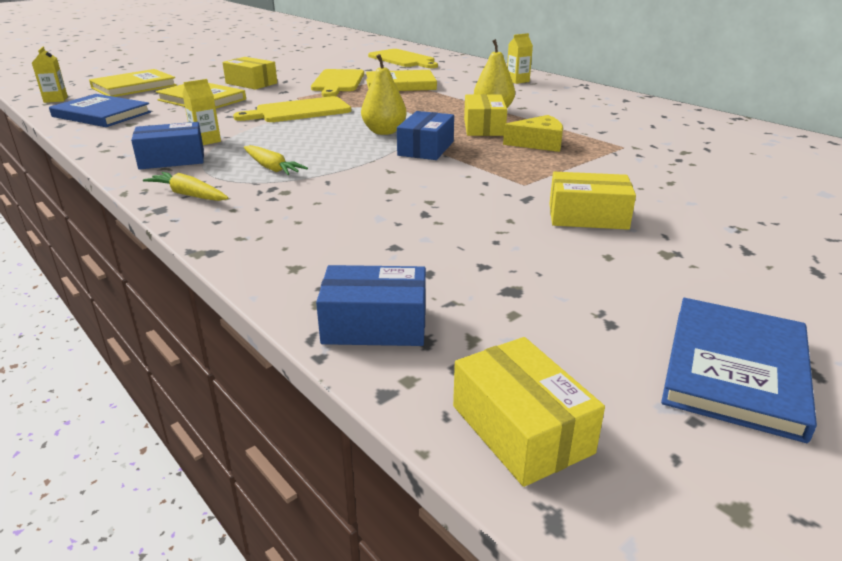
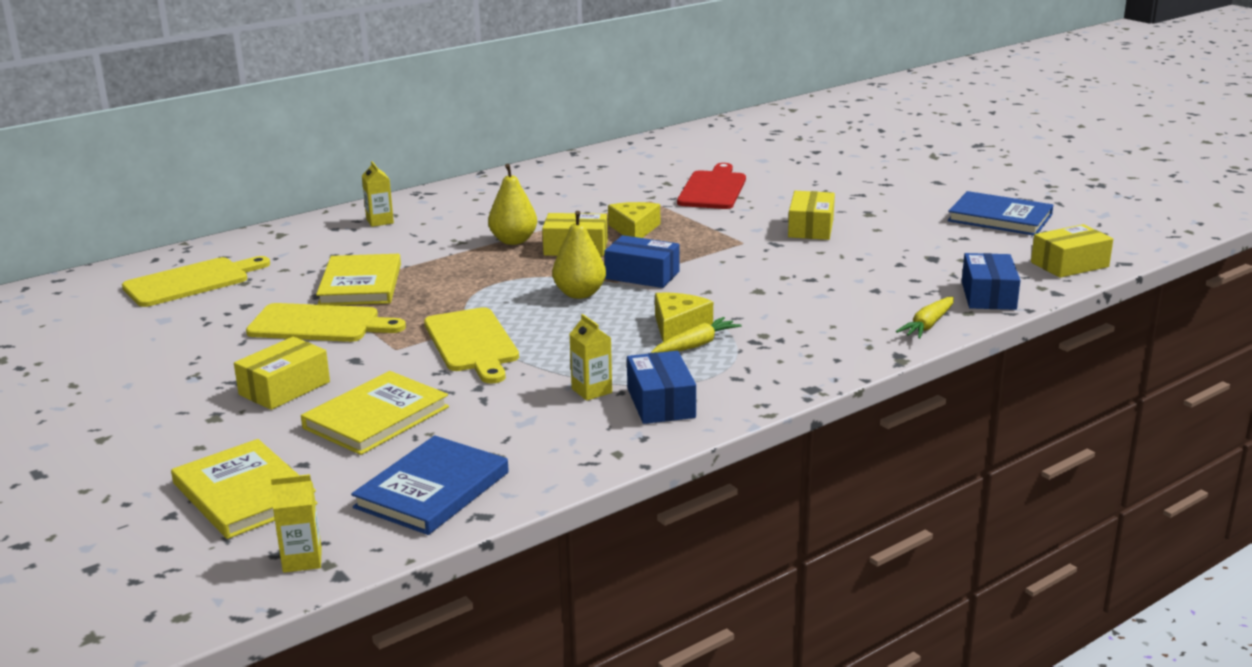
camera: 85 degrees left, 5 degrees down
(189, 195) = (773, 379): yellow carrot -> yellow carrot (927, 325)
(312, 162) = (678, 326): none -> yellow cheese
(684, 170) = (713, 189): none -> red cutting board

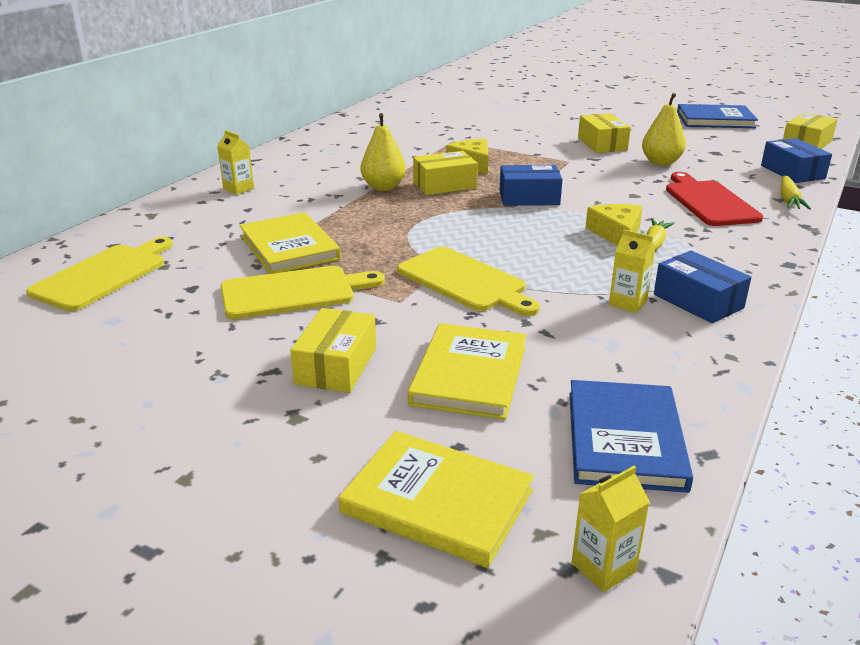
camera: 25 degrees left, 5 degrees up
(579, 294) = (499, 221): yellow pear -> yellow pear (661, 162)
(713, 189) = (490, 126): red cutting board -> red cutting board (709, 202)

